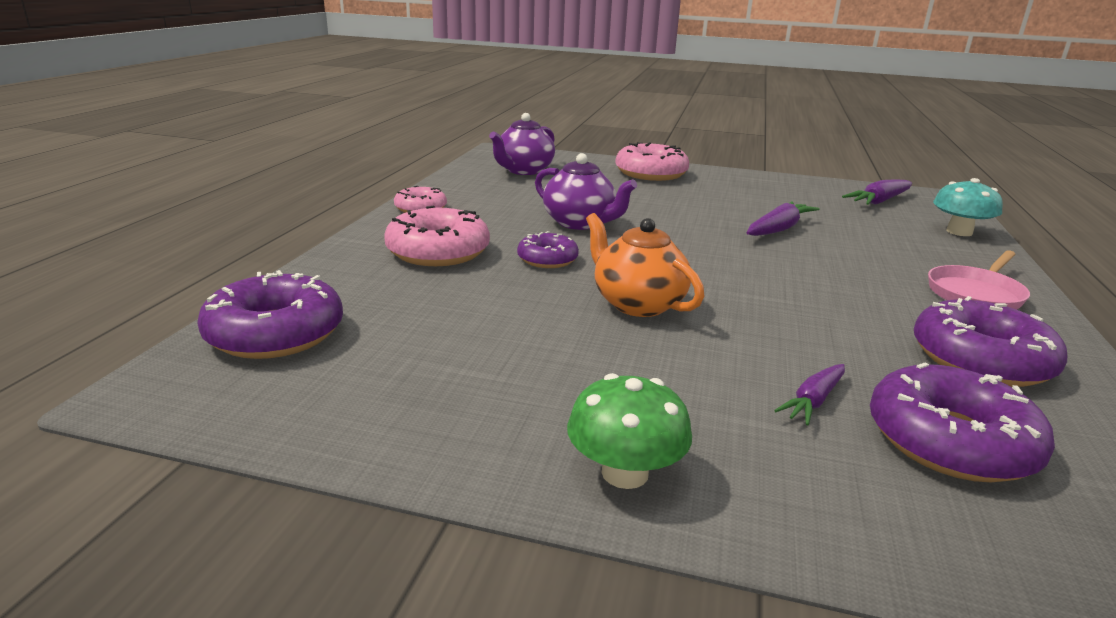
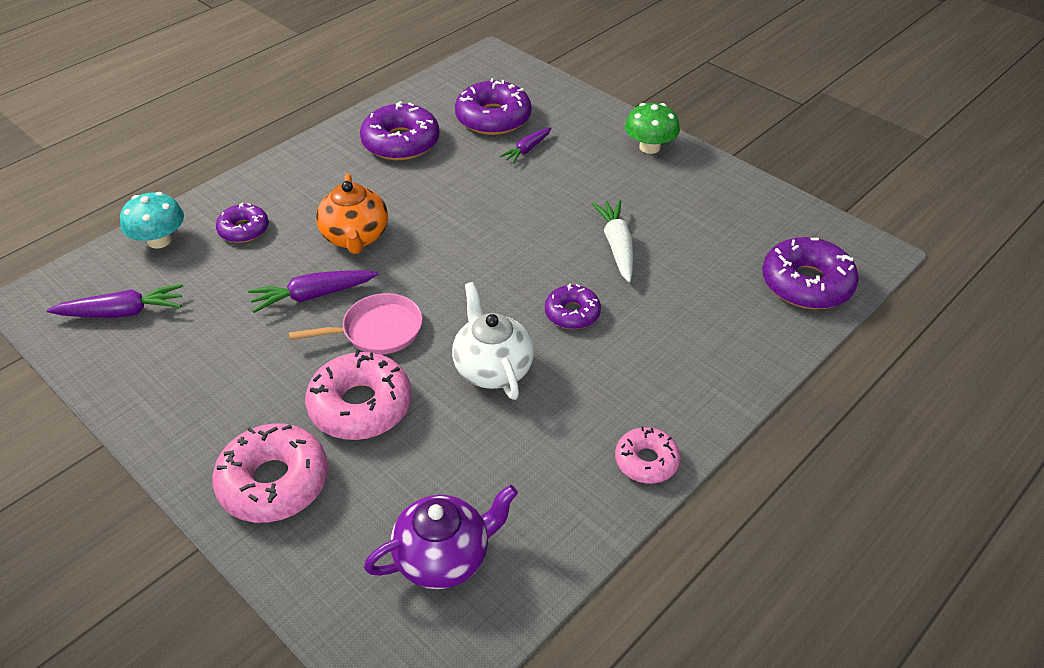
camera: 150 degrees left, 20 degrees up
(438, 251) = (662, 355): pink donut -> pink donut (360, 406)
(551, 316) = (617, 246): none -> white carrot
(580, 223) = (492, 368): purple teapot -> white teapot
(637, 303) = (548, 240): orange teapot -> orange teapot (355, 237)
(813, 401) = (527, 149): purple carrot -> purple carrot turned 150 degrees clockwise
(921, 250) = (244, 229): none -> purple donut
(975, 294) = (303, 179): pink pan -> pink pan (377, 330)

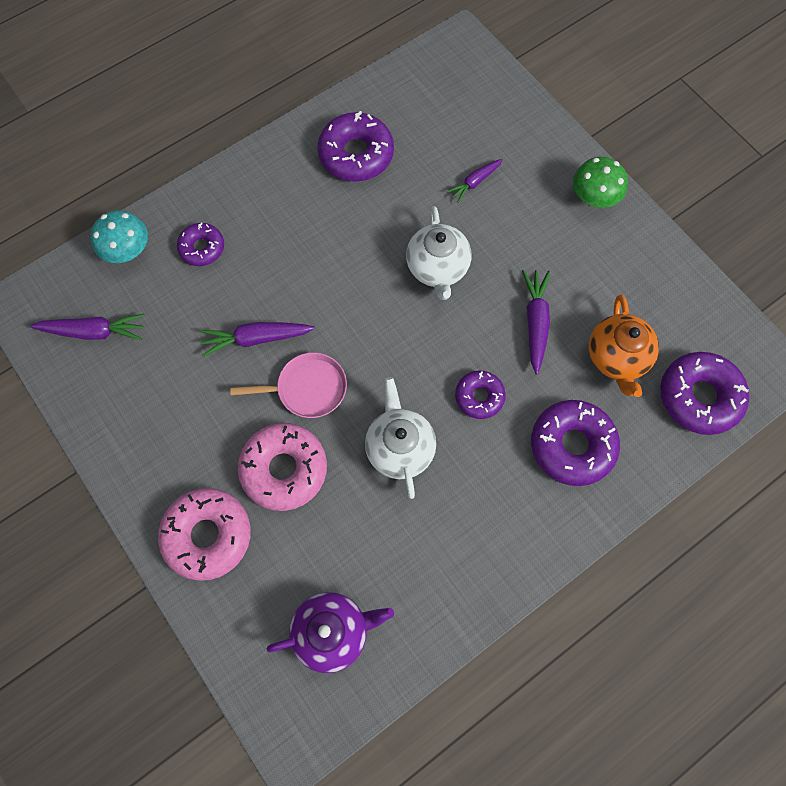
camera: 10 degrees right, 25 degrees up
(355, 237) = (300, 274): orange teapot -> orange teapot (617, 358)
(493, 118) = (449, 133): purple donut -> purple donut (572, 445)
(503, 216) = (437, 268): none -> white teapot
(617, 246) = (535, 322): white carrot -> purple carrot
(646, 461) = (510, 568): pink donut -> none

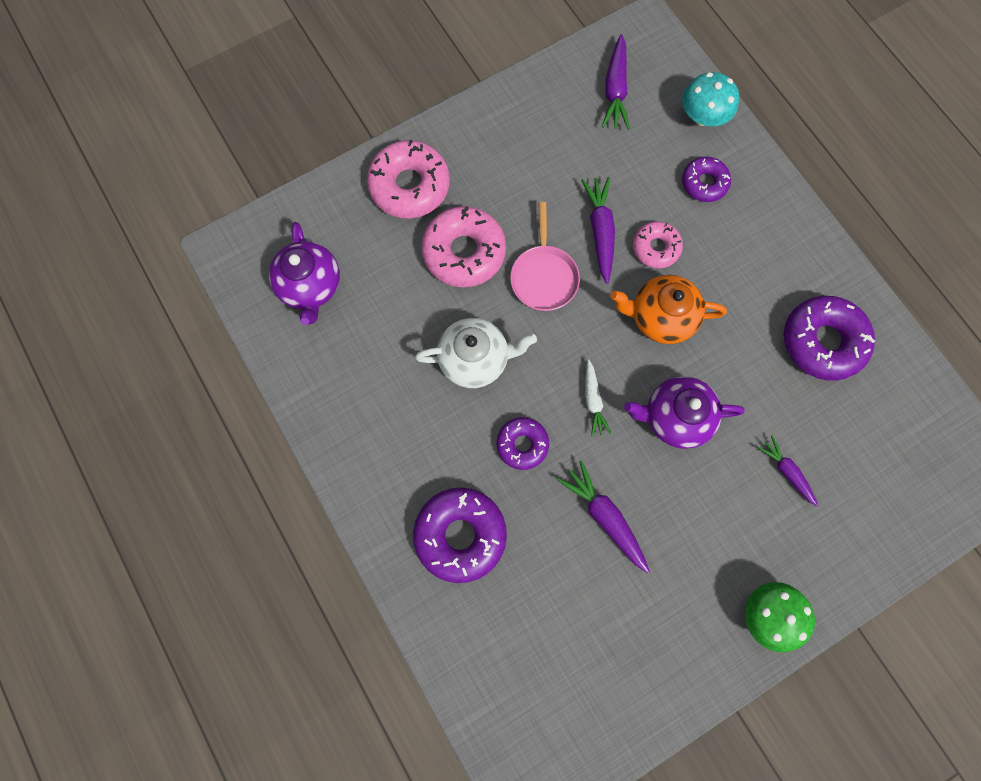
camera: 95 degrees right, 5 degrees up
(272, 288) = (655, 248): none -> pink donut
(430, 337) = (593, 401): none -> white carrot
(437, 268) = (674, 417): white teapot -> purple teapot
(535, 322) = (604, 517): purple carrot -> purple carrot turned 135 degrees counterclockwise
(617, 358) = (556, 603): orange teapot -> orange teapot (660, 317)
(699, 397) = (503, 692): purple donut -> none

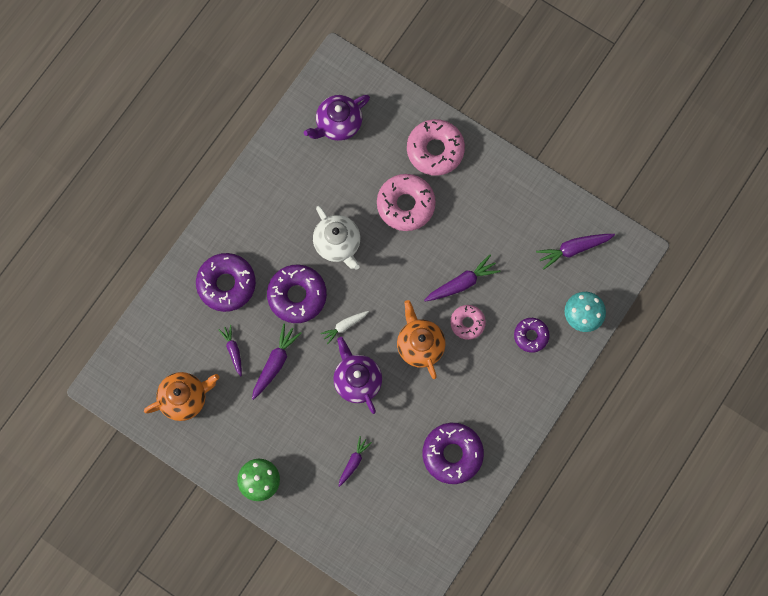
camera: 65 degrees right, 0 degrees up
(522, 444) = (297, 296): purple donut -> purple donut, size x1.70
(544, 276) = (413, 261): pink pan -> none
(561, 568) = (233, 350): none -> purple carrot
(602, 672) = (185, 398): none -> orange teapot

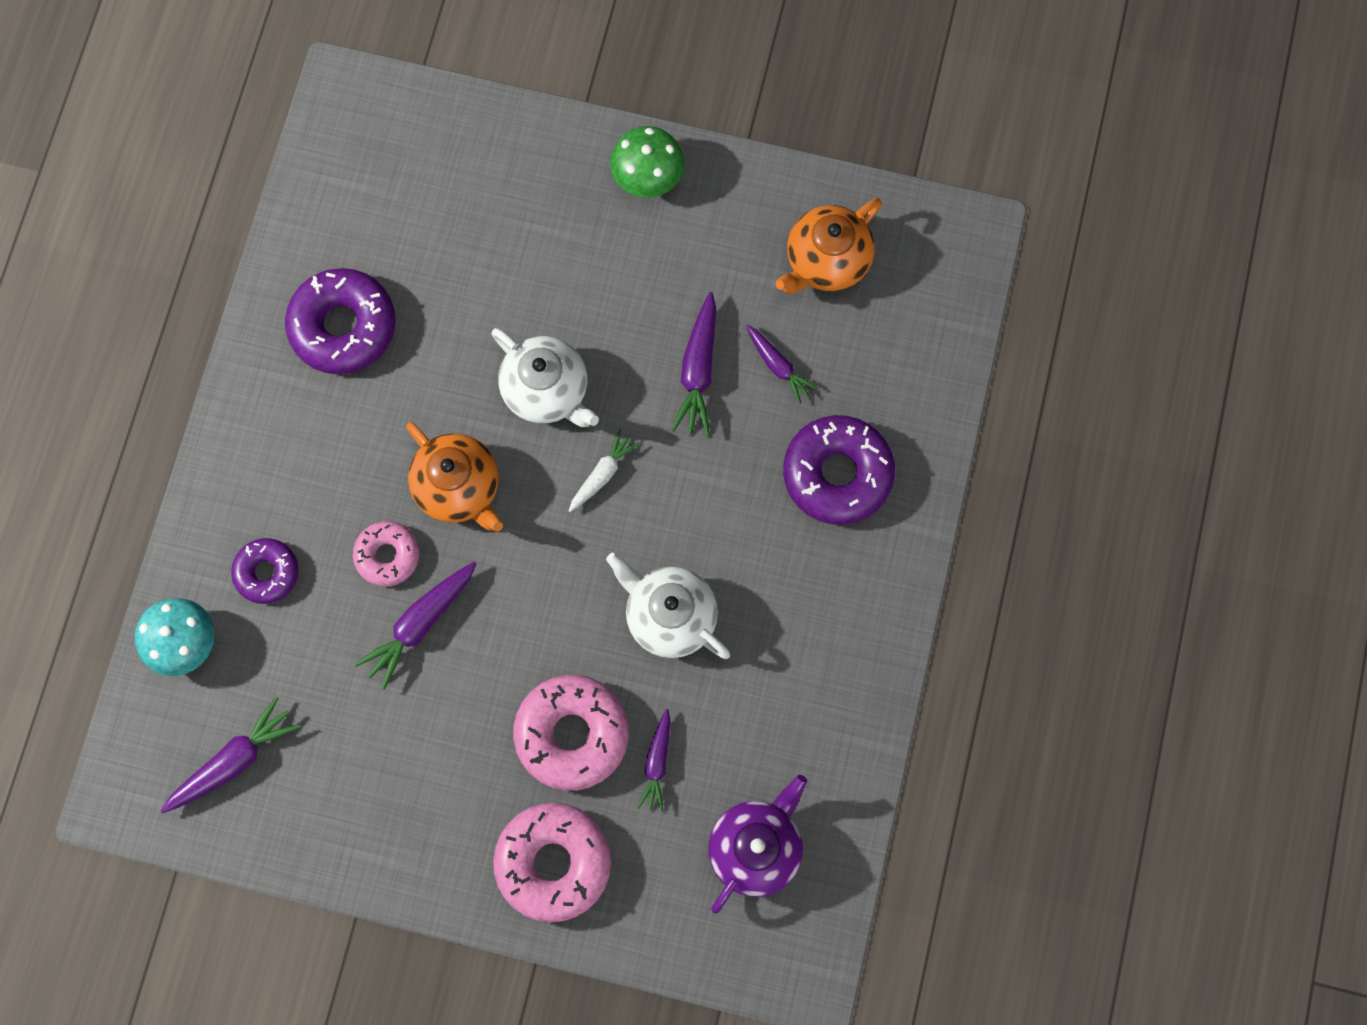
camera: 160 degrees right, 0 degrees up
(297, 296) = (706, 497): purple donut -> none
(353, 462) = (505, 258): purple carrot -> purple carrot (657, 763)
(357, 380) = (547, 391): purple teapot -> white teapot

